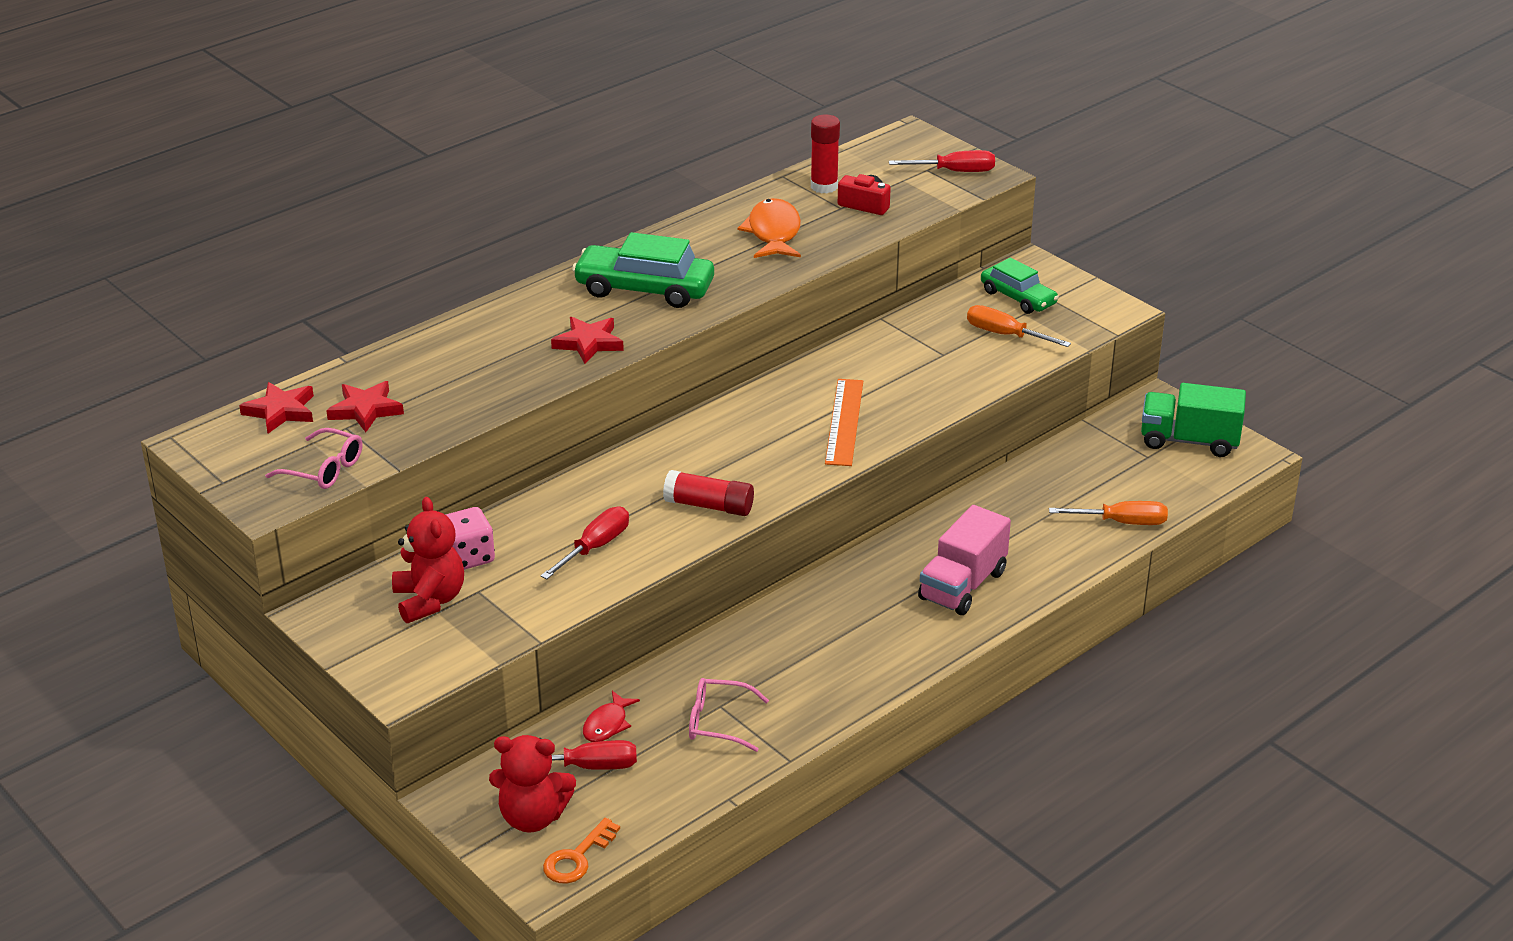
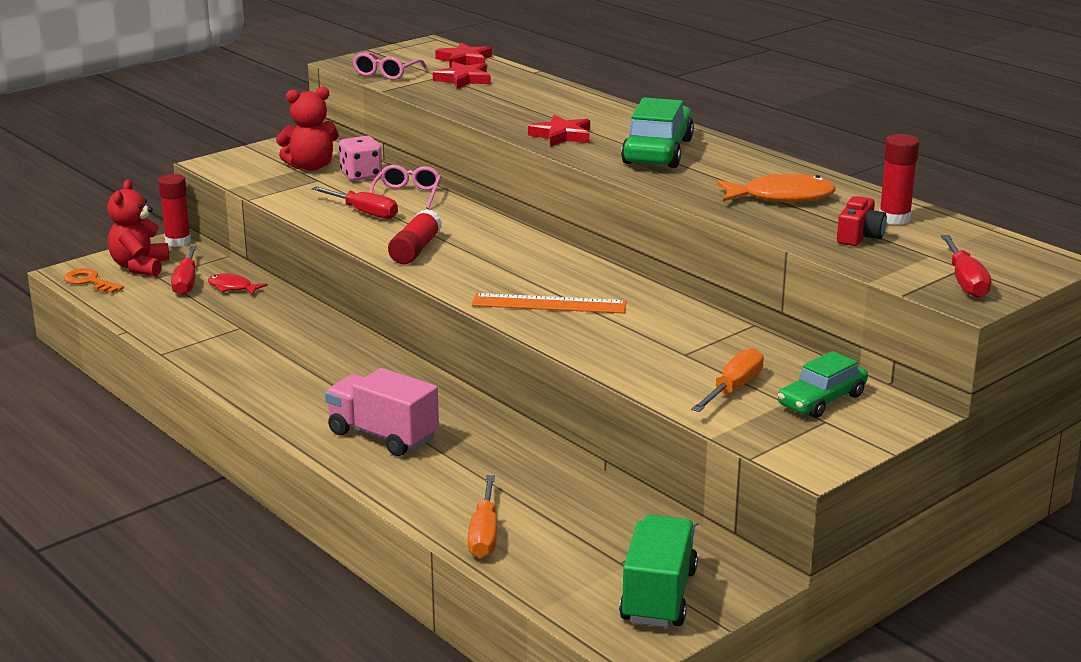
camera: 90 degrees right, 10 degrees down
(449, 793) = (178, 242): none -> red glue stick
(718, 722) = (219, 326): pink glasses -> pink glasses (407, 195)

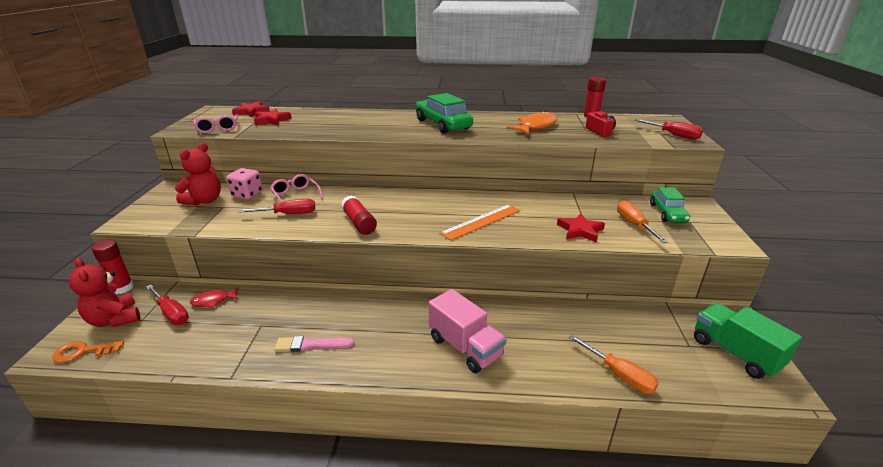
camera: 45 degrees left, 5 degrees up
(255, 363) = (311, 345): none -> pink brush
(382, 435) = (465, 347): pink truck -> pink truck turned 120 degrees counterclockwise
(562, 136) = (384, 130): red star -> red star (580, 230)

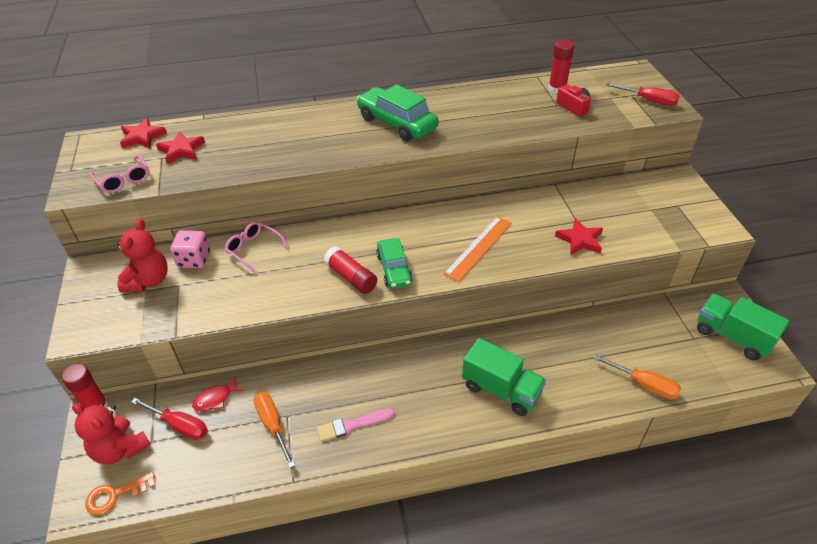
camera: 15 degrees left, 15 degrees up
(288, 214) = (263, 281): red screwdriver -> none
(465, 347) = (501, 390): pink truck -> green truck
(535, 126) = (502, 109): orange fish -> none
(634, 225) = (628, 221): orange screwdriver -> orange screwdriver (273, 425)
(667, 213) = (654, 197): green car -> green car (394, 269)

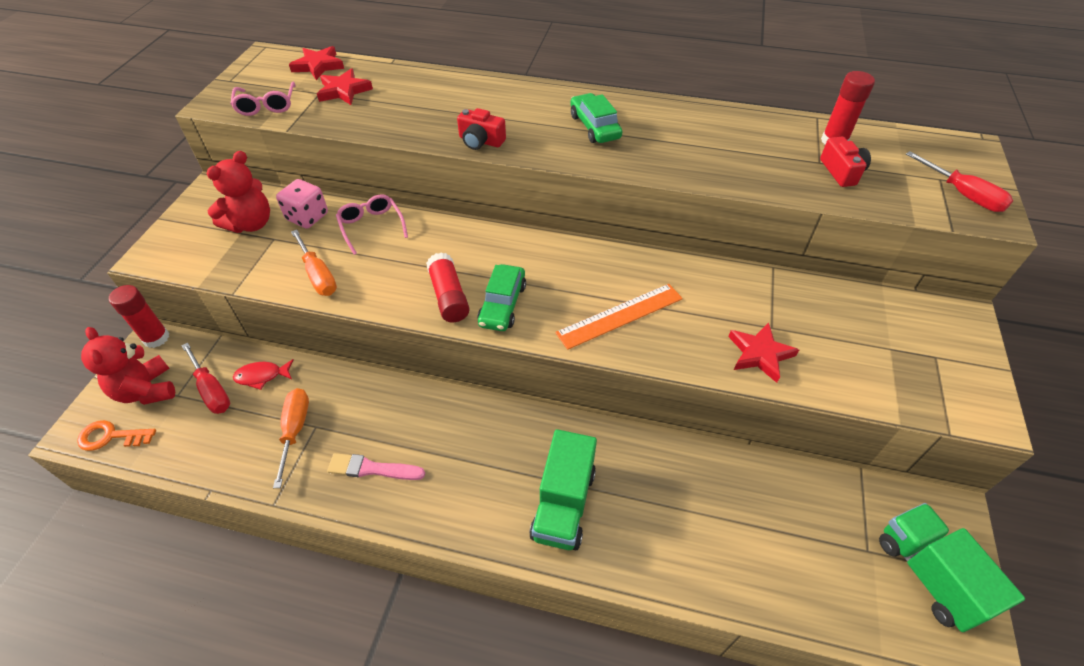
camera: 25 degrees right, 5 degrees up
(322, 156) = (480, 141): none -> red camera
(397, 123) = (594, 127): green car -> green car, size x0.64
(501, 390) = (563, 504): green truck -> green truck turned 45 degrees clockwise
(644, 384) = (754, 583): orange screwdriver -> orange screwdriver (318, 275)

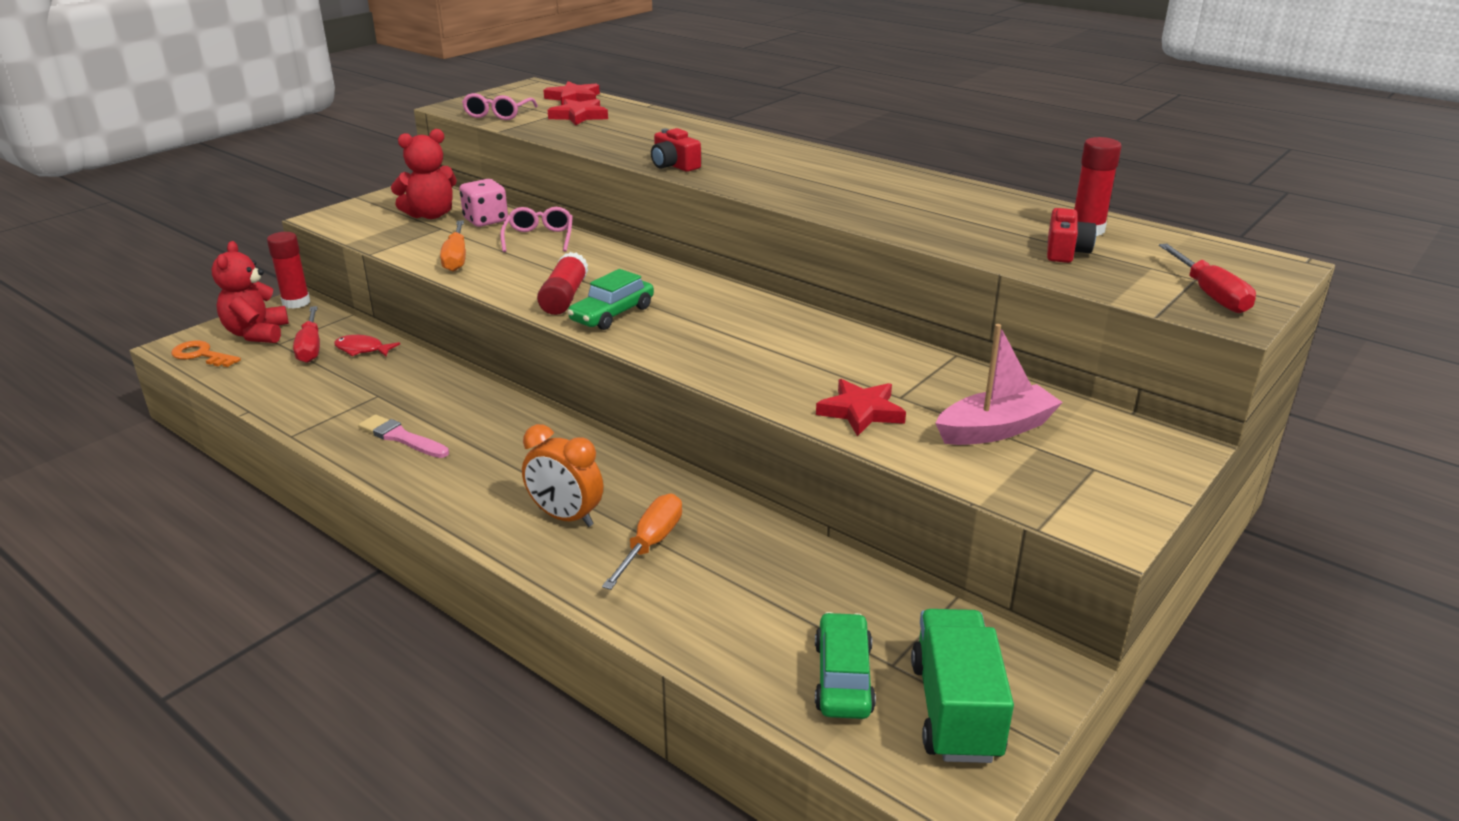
camera: 25 degrees right, 20 degrees down
(295, 431) = (356, 393): orange screwdriver -> orange screwdriver (651, 544)
(563, 504) = (565, 517): green truck -> orange clock
(594, 127) = (807, 175): green car -> green car (843, 678)
(620, 315) = (729, 348): orange ruler -> none
(854, 340) = (995, 429): none -> pink boat

